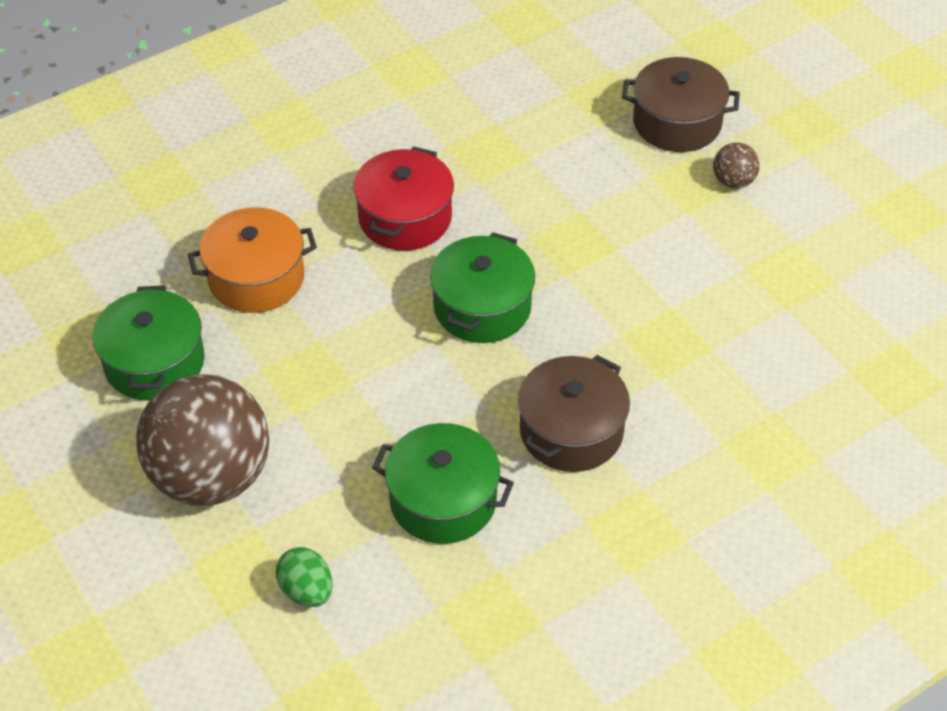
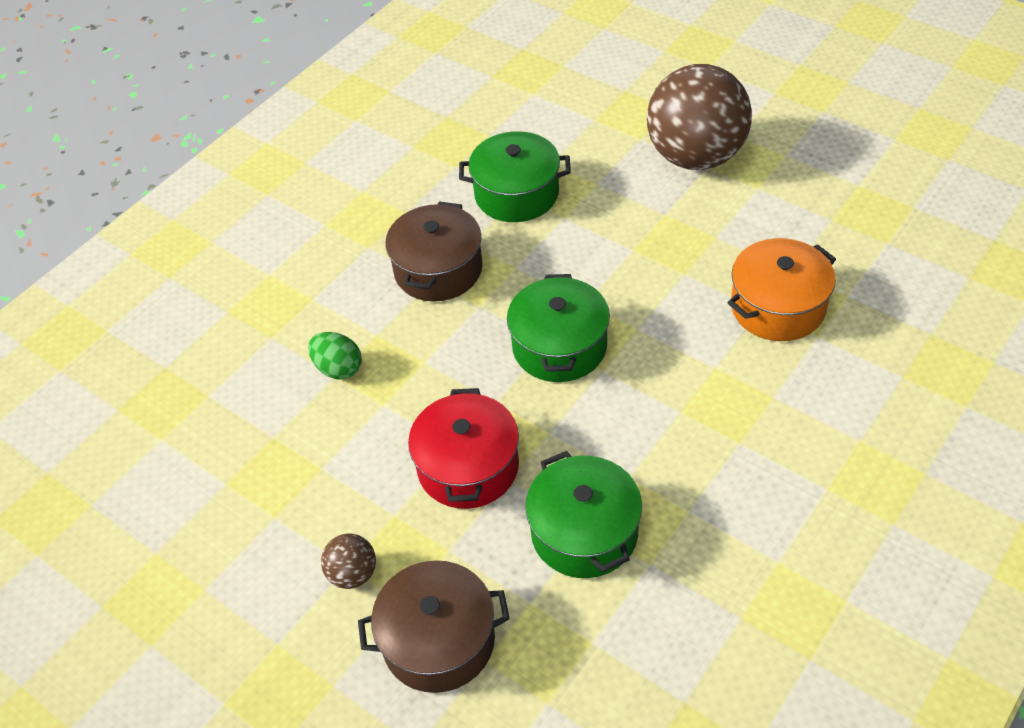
camera: 165 degrees right, 0 degrees up
(154, 362) = (804, 214): green pot -> green pot (584, 532)
(307, 591) = (581, 117): green egg -> green egg (338, 368)
(405, 217) = (681, 411): red pot -> red pot (468, 467)

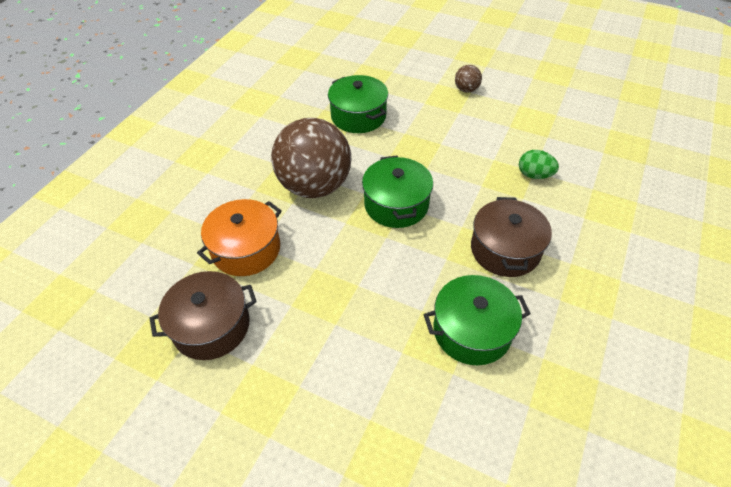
camera: 165 degrees right, 0 degrees up
(439, 641) = (415, 74): brown pot -> brown pot (211, 326)
(468, 467) = (429, 135): red pot -> none
(695, 156) = (311, 399): brown ball -> brown ball (315, 186)

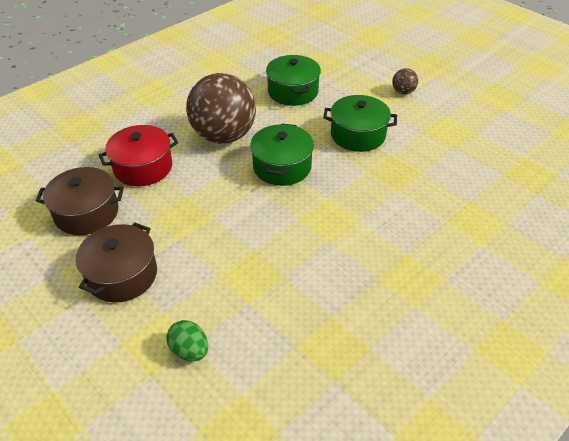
camera: 20 degrees right, 5 degrees down
(246, 249) = (143, 167): orange pot -> red pot
(472, 331) = (284, 277): green pot -> green pot (358, 135)
(505, 250) = (353, 226): brown pot -> brown pot (122, 275)
(534, 175) = (420, 175): green egg -> green egg (190, 350)

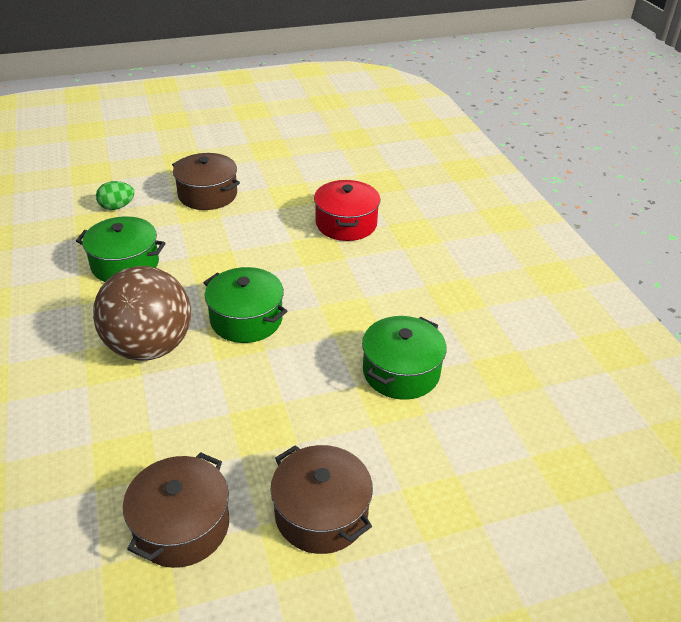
camera: 65 degrees left, 5 degrees down
(143, 167) = (140, 441): red pot -> red pot (346, 224)
(190, 350) = (463, 480): green egg -> green egg (117, 207)
(358, 135) = (245, 249): green pot -> green pot (401, 372)
(403, 92) = (207, 195): brown ball -> brown pot

